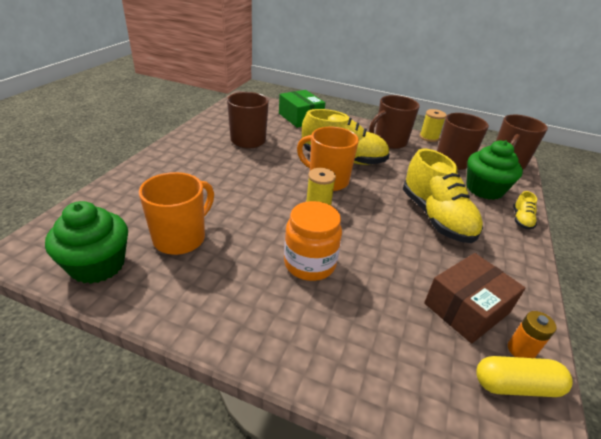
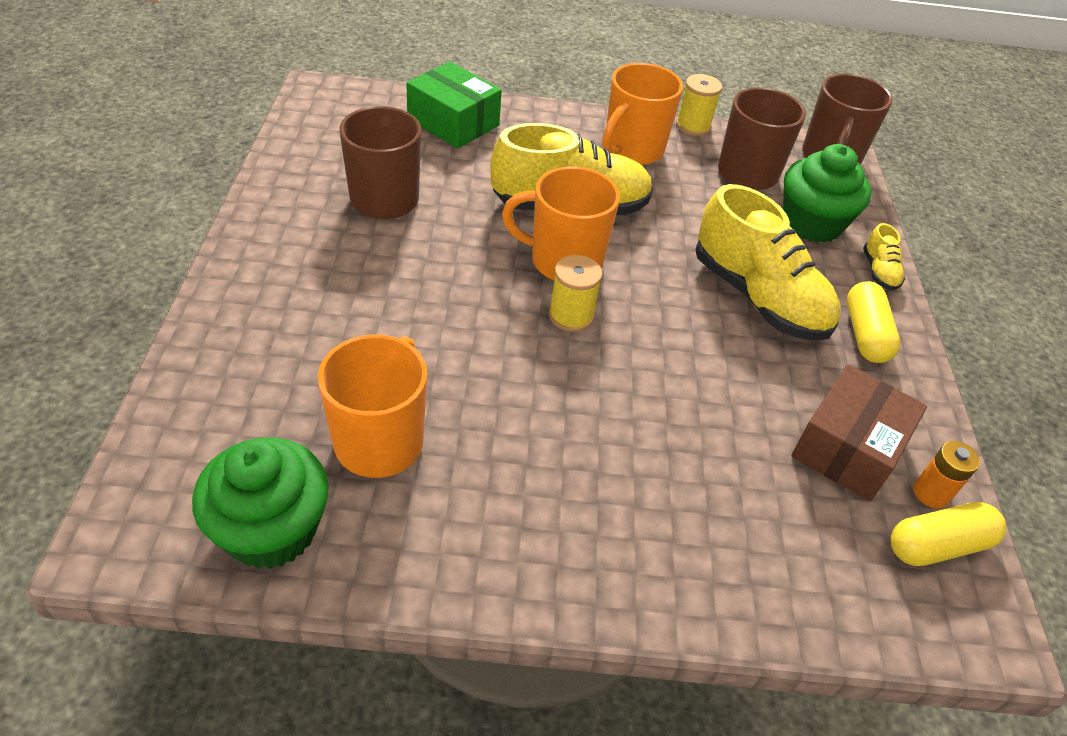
camera: 20 degrees left, 10 degrees up
(309, 263) = (607, 434): orange jar -> none
(389, 142) = (632, 150): brown mug -> orange mug
(500, 249) = (865, 334): none -> yellow capsule

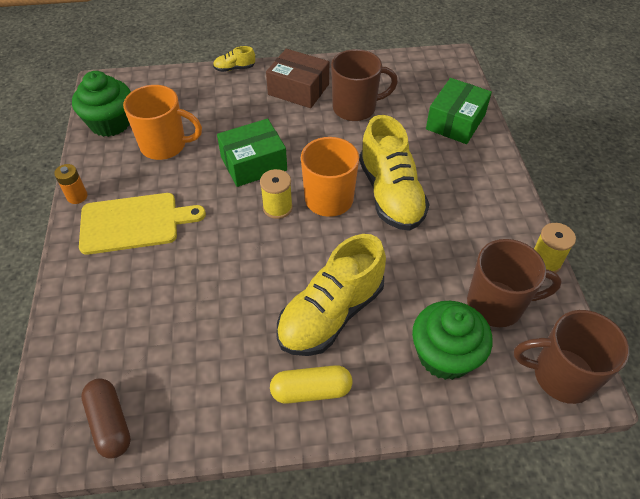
camera: 85 degrees right, 5 degrees up
(468, 328) = (253, 163): none -> green box
(568, 499) = (134, 223): none -> yellow cutting board
(632, 150) = (481, 222): orange mug -> none
(848, 448) = (189, 370): brown box -> brown box (298, 89)
(879, 271) = (398, 409): yellow shoe -> yellow shoe (234, 68)
(931, 493) = (154, 424): orange battery -> orange battery (77, 196)
(937, 545) = (110, 423): yellow capsule -> brown capsule

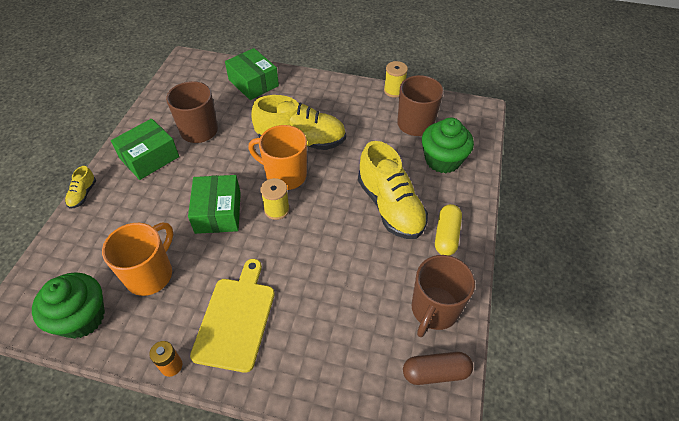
camera: 70 degrees left, 0 degrees up
(298, 89) = (149, 157): brown box -> green box
(561, 376) = (472, 116): brown mug -> brown mug (434, 310)

